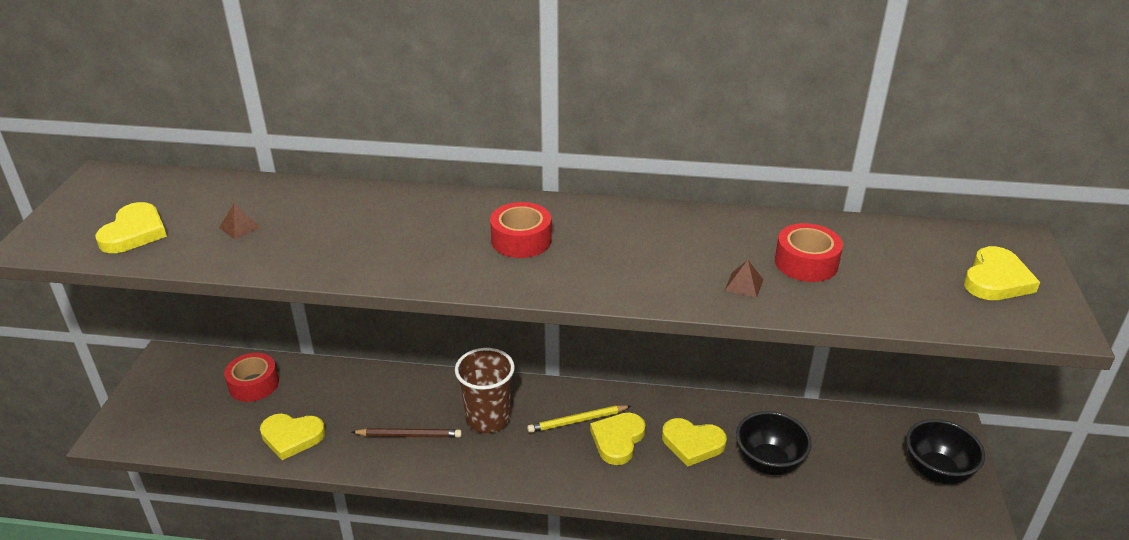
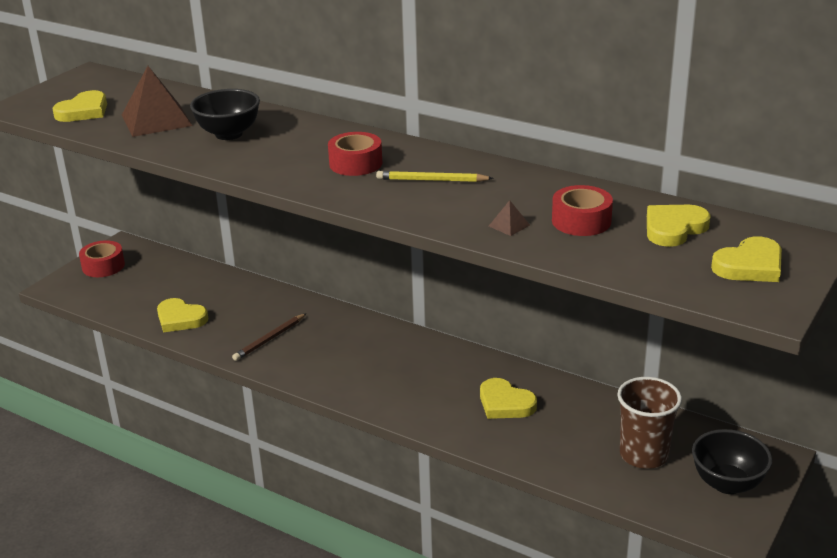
camera: 25 degrees right, 5 degrees down
(239, 227) = (156, 120): brown pyramid -> brown pyramid, size x2.44
(254, 384) = (175, 277): red tape -> red tape (103, 266)
(409, 435) = (269, 339): brown pencil -> brown pencil turned 105 degrees clockwise
(488, 418) = (341, 343): brown cup -> brown cup (643, 455)
(577, 421) = (415, 362): yellow pencil -> yellow pencil (432, 180)
(618, 440) = (440, 384): yellow heart -> yellow heart (674, 228)
(768, 463) = (564, 435): black bowl -> black bowl (229, 134)

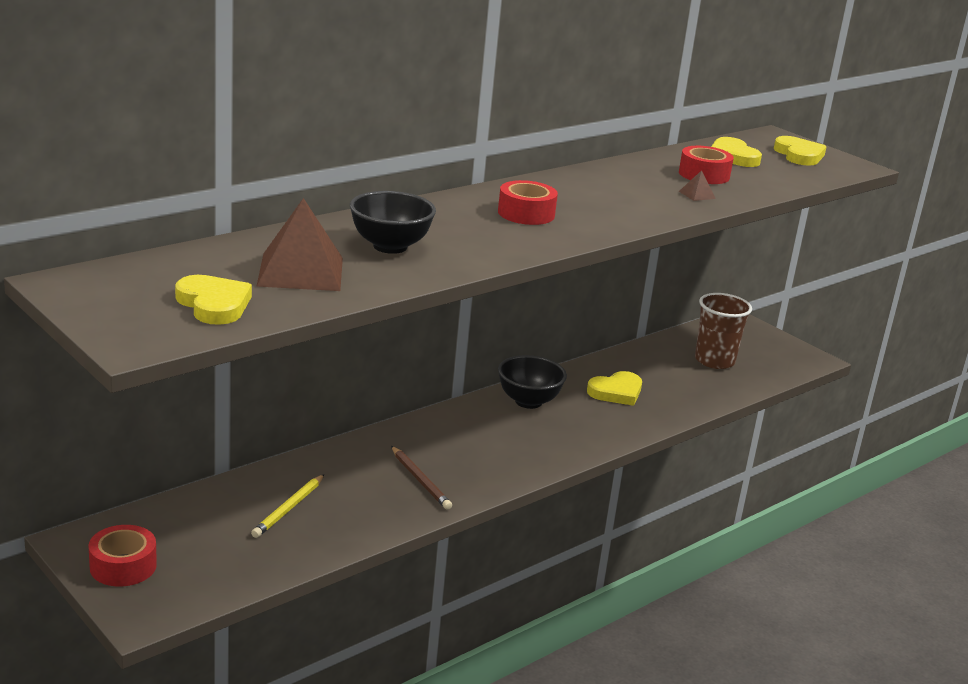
camera: 75 degrees left, 5 degrees down
(180, 319) = (325, 529): yellow heart -> none
(432, 180) = (589, 197): yellow pencil -> yellow pencil (289, 508)
(727, 483) = (760, 344): black bowl -> black bowl (528, 401)

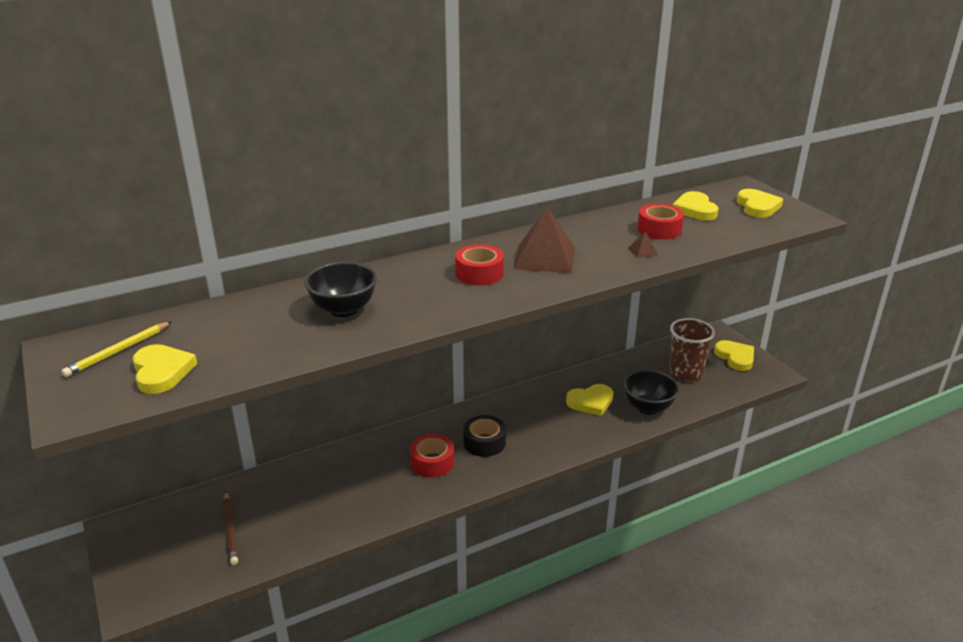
camera: 15 degrees right, 5 degrees up
(123, 566) = (139, 554): red tape -> red tape (432, 462)
(289, 508) = (285, 505): yellow pencil -> yellow pencil (118, 351)
(300, 271) = (254, 337): brown pyramid -> brown pyramid (544, 257)
(420, 480) = (398, 483): brown pencil -> brown pencil (230, 530)
(507, 436) = (484, 442): none -> black tape
(528, 401) = (514, 409): black bowl -> black bowl (648, 407)
(765, 344) = (735, 357): none -> yellow heart

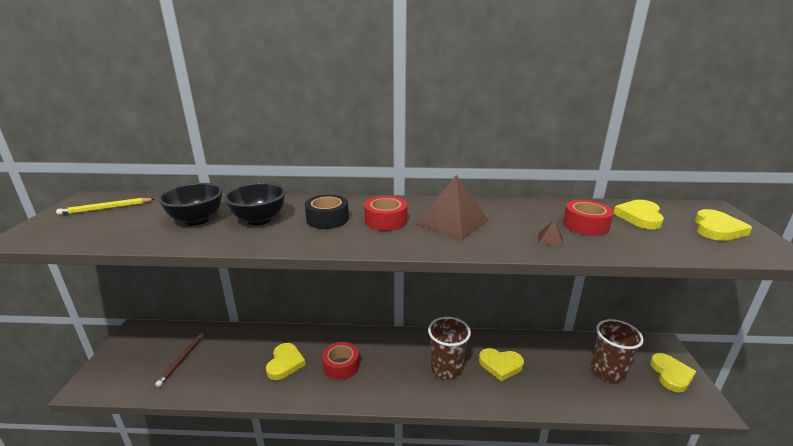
camera: 30 degrees right, 5 degrees down
(162, 372) = (102, 227): yellow heart -> yellow heart (285, 363)
(484, 442) = (390, 365): black tape -> black tape (327, 219)
(542, 424) = (446, 368): none -> brown cup
(648, 407) = (550, 390): black bowl -> black bowl (197, 220)

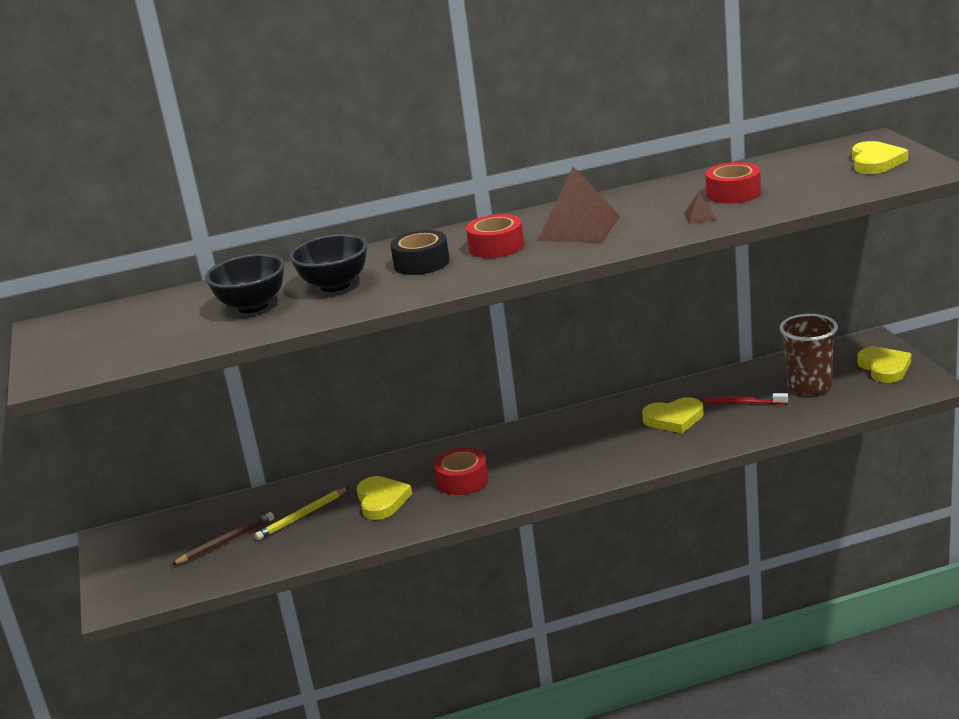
camera: 15 degrees left, 0 degrees up
(106, 208) = (101, 328): yellow pencil -> yellow pencil (302, 516)
(182, 360) = (226, 541): brown pencil -> brown pencil turned 120 degrees counterclockwise
(446, 368) = (606, 442): brown cup -> none
(555, 369) = (744, 403): none -> red toothbrush
(639, 217) = (791, 170): yellow heart -> none

